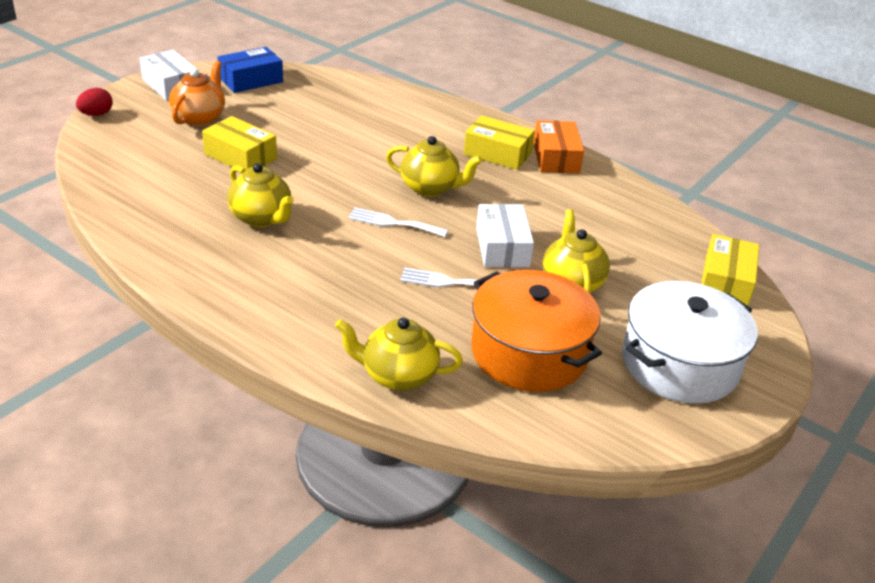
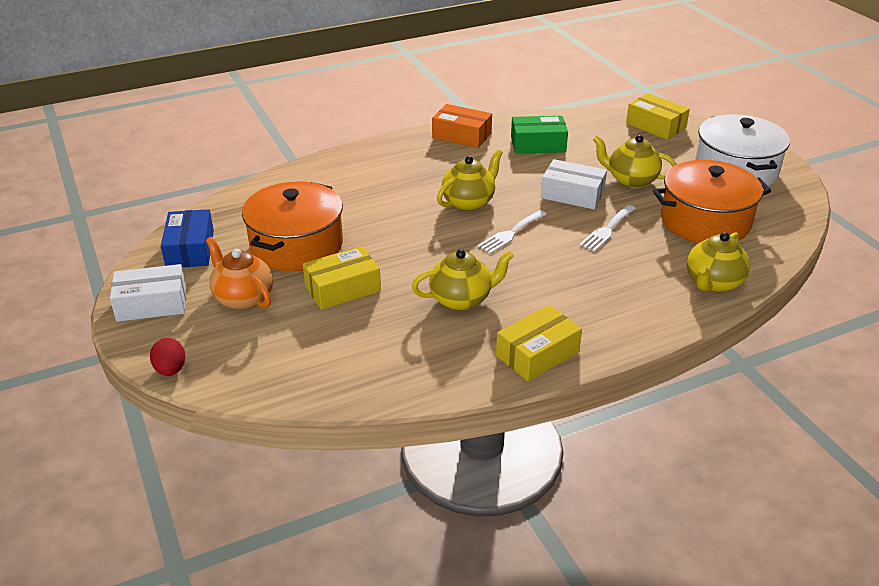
camera: 60 degrees left, 0 degrees up
(289, 121) = (296, 245): none -> orange pot
(497, 153) = (437, 157): yellow box -> yellow box (537, 354)
(587, 206) = (538, 144): none -> green box

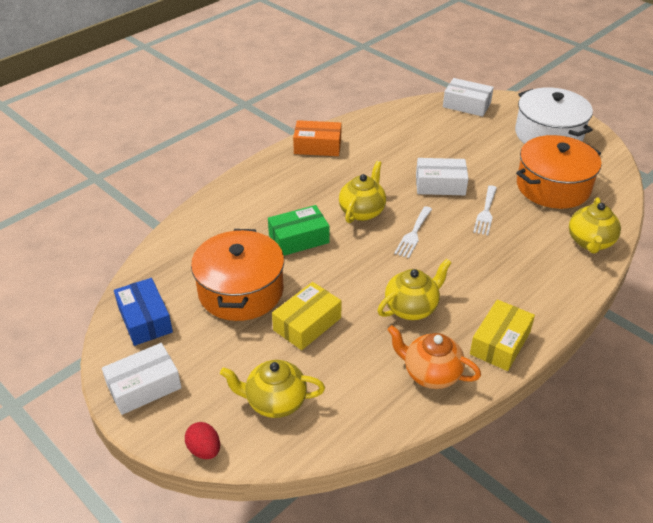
camera: 20 degrees left, 5 degrees up
(243, 298) = (225, 357): orange teapot -> orange teapot (430, 374)
(538, 144) = (385, 142): green box -> green box (299, 239)
(631, 180) = (477, 161): yellow teapot -> yellow teapot (275, 402)
(655, 126) = (466, 105): yellow box -> white box

